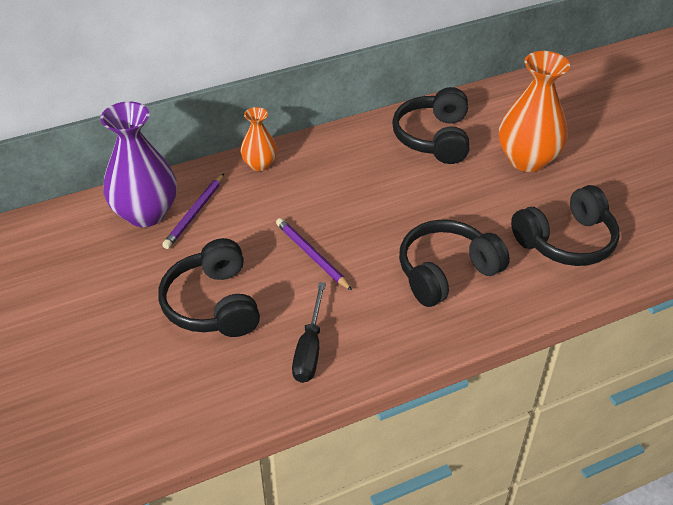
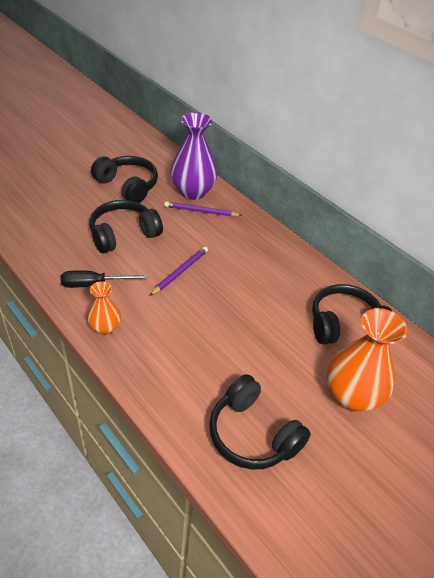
camera: 70 degrees right, 0 degrees up
(260, 164) = (262, 231): orange vase -> orange vase (105, 327)
(446, 272) = (186, 350): black headphones -> black headphones (127, 186)

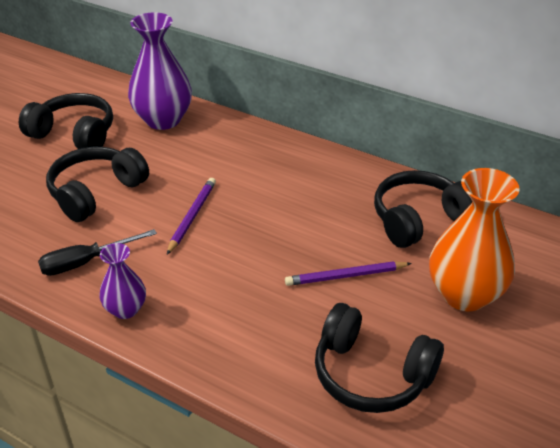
camera: 15 degrees left, 5 degrees down
(105, 327) = (126, 309): orange vase -> purple vase
(201, 211) = (185, 140): purple pencil -> purple pencil (346, 276)

